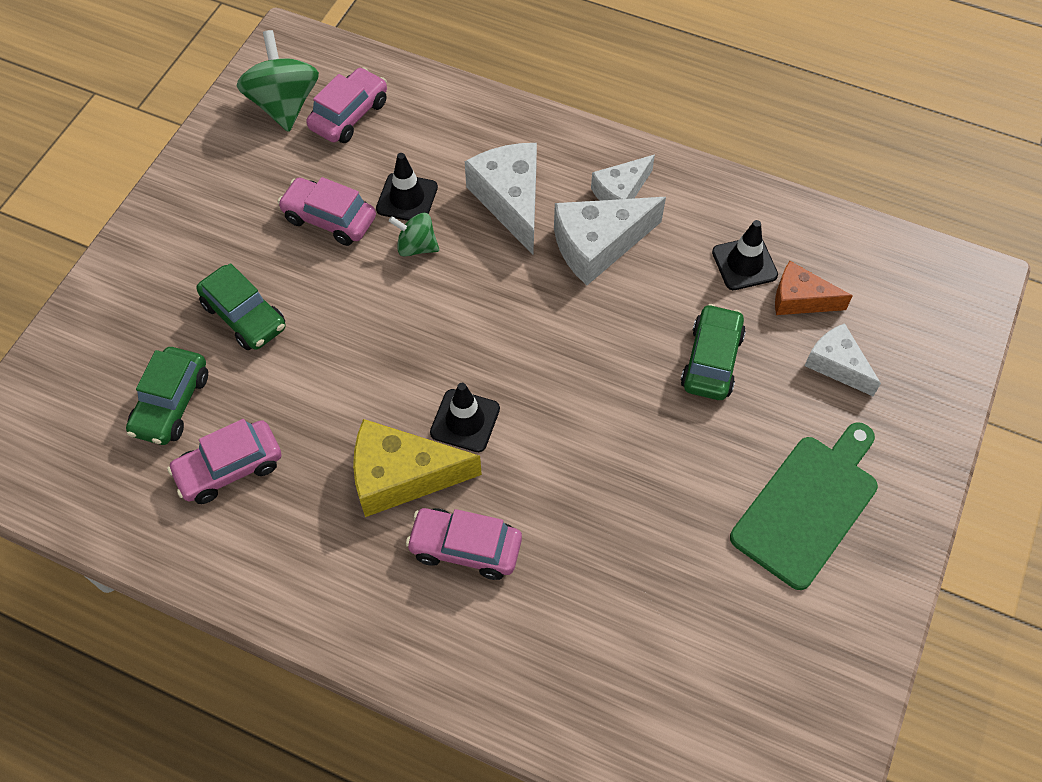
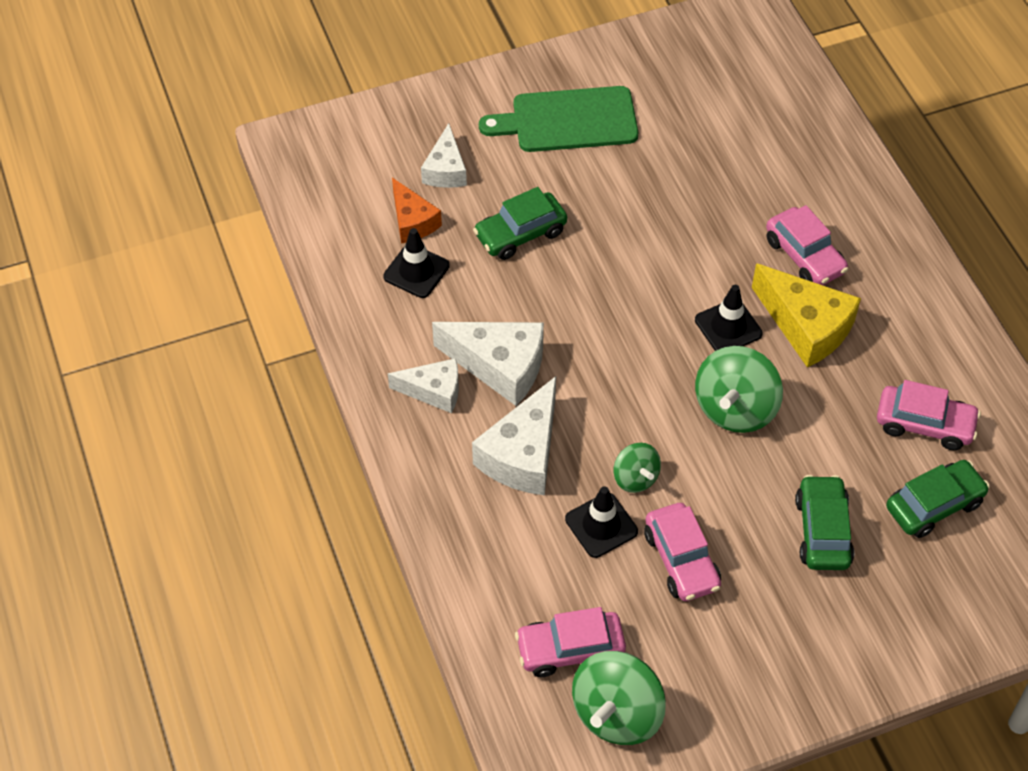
camera: 135 degrees left, 5 degrees down
(394, 356) = (735, 408): none -> green spinning top

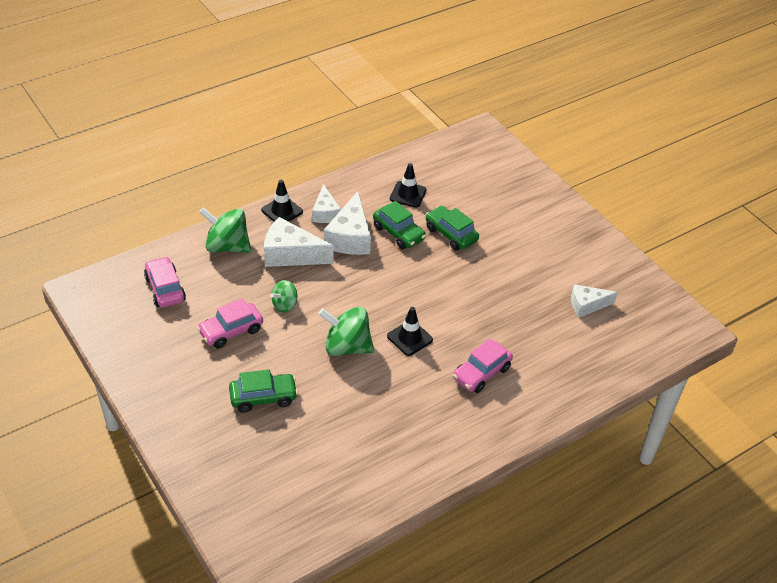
camera: 75 degrees right, 10 degrees down
(412, 221) = (444, 188): orange cheese -> none
(445, 170) = (488, 196): white cheese -> white cheese (587, 305)
(568, 120) = (550, 245): green cutting board -> none
(601, 525) = (248, 293): black traffic cone -> black traffic cone (282, 211)
(617, 713) = (127, 313): green spinning top -> green spinning top (227, 246)
(806, 327) = (422, 378): yellow cheese -> none
(924, 424) = (358, 447): pink car -> none
(934, 505) = (294, 456): green car -> green car (398, 233)

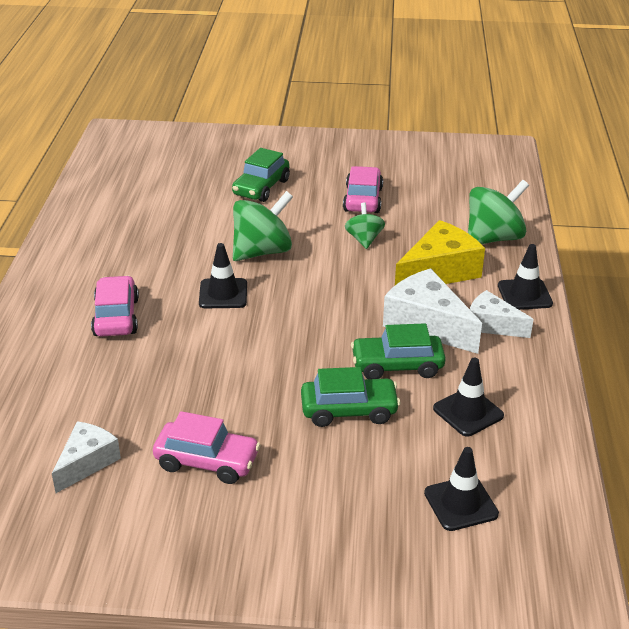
camera: 130 degrees right, 10 degrees down
(165, 289) = (461, 186): pink car -> pink car (207, 462)
(291, 254) = (439, 272): white cheese -> yellow cheese
(469, 174) = (460, 503): none -> black traffic cone

